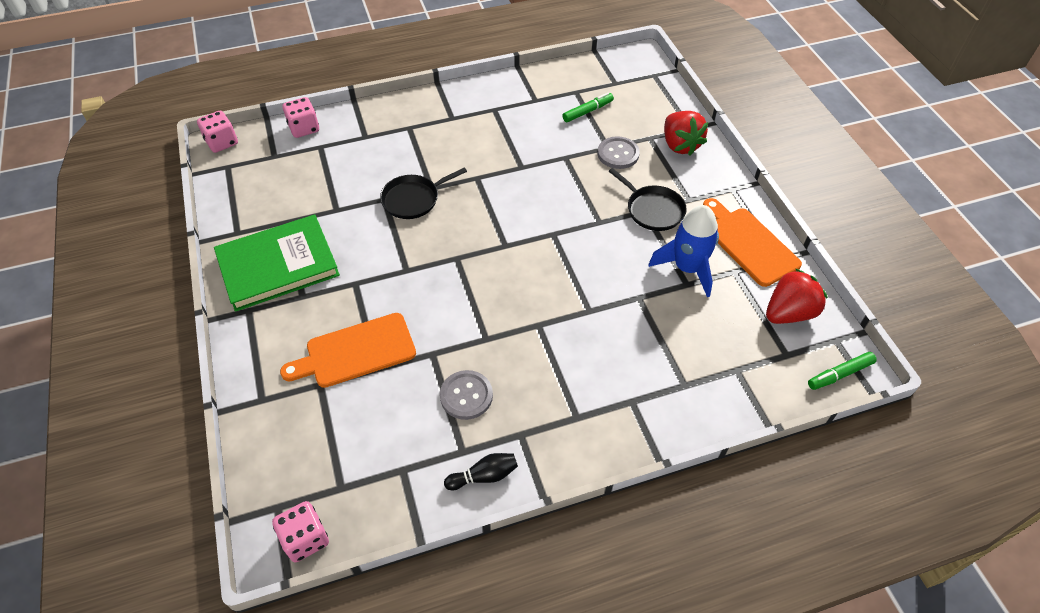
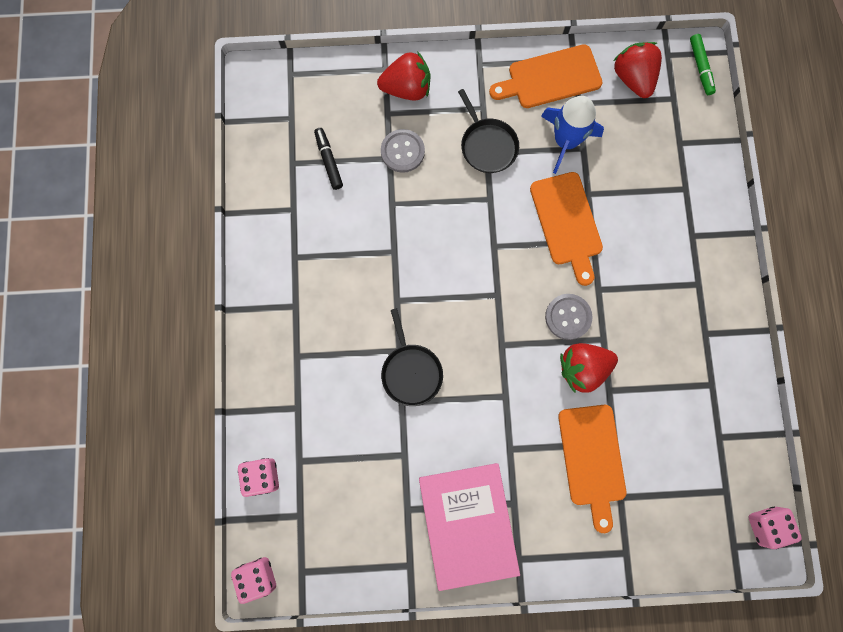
camera: 75 degrees left, 25 degrees up
(278, 265) = (468, 524): green book -> pink book
(449, 326) = (582, 368): none -> red strawberry
(466, 396) = (659, 369): grey button -> grey button (568, 317)
(484, 476) = (737, 372): black bowling pin -> none
(587, 111) = (329, 161): green marker -> black marker
(599, 285) = (567, 223): none -> orange cutting board
(652, 210) = (487, 145): black pan -> black pan turned 90 degrees clockwise

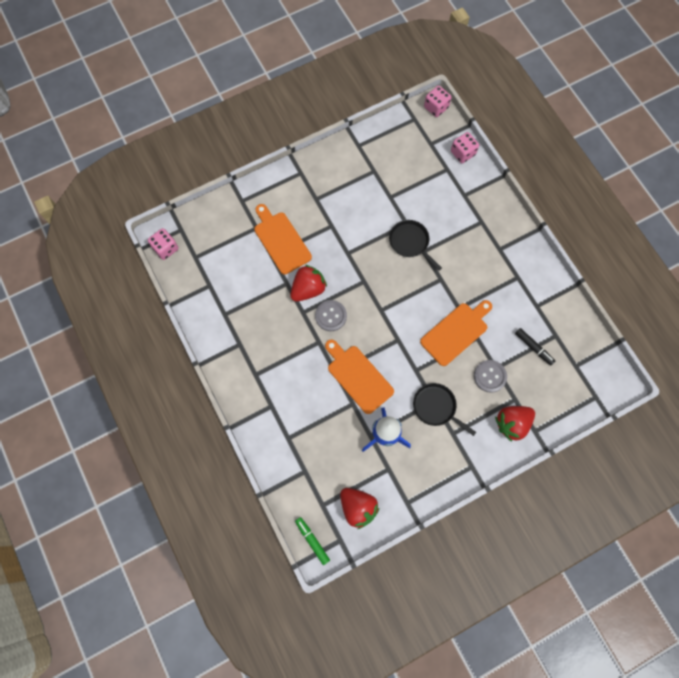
camera: 155 degrees right, 5 degrees down
(468, 524) = (337, 178): pink book -> none
(550, 78) = (417, 479): orange cutting board -> orange cutting board (456, 332)

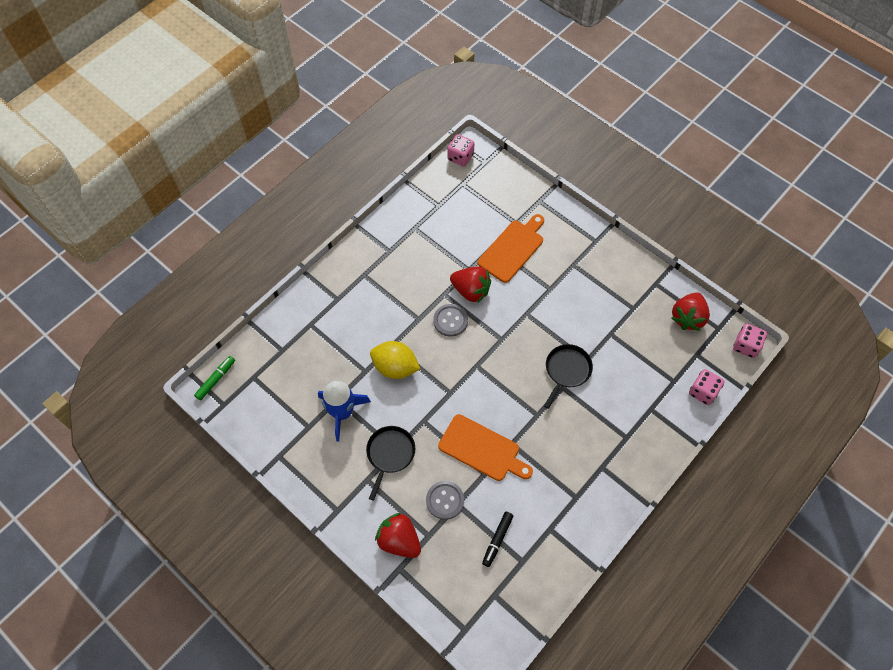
camera: 70 degrees right, 10 degrees down
(358, 377) = (395, 367): orange cutting board -> yellow lemon
(358, 507) = (260, 410): red strawberry -> red strawberry (687, 317)

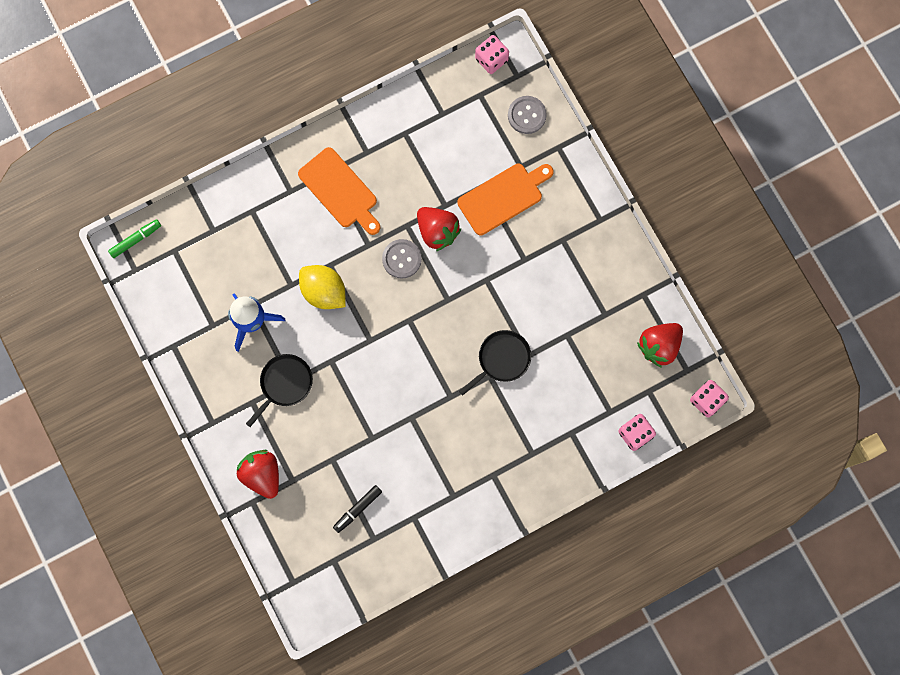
camera: 20 degrees right, 15 degrees up
(445, 500) = (321, 451): grey button -> grey button (526, 115)
(482, 449) = (379, 412): orange cutting board -> orange cutting board (340, 191)

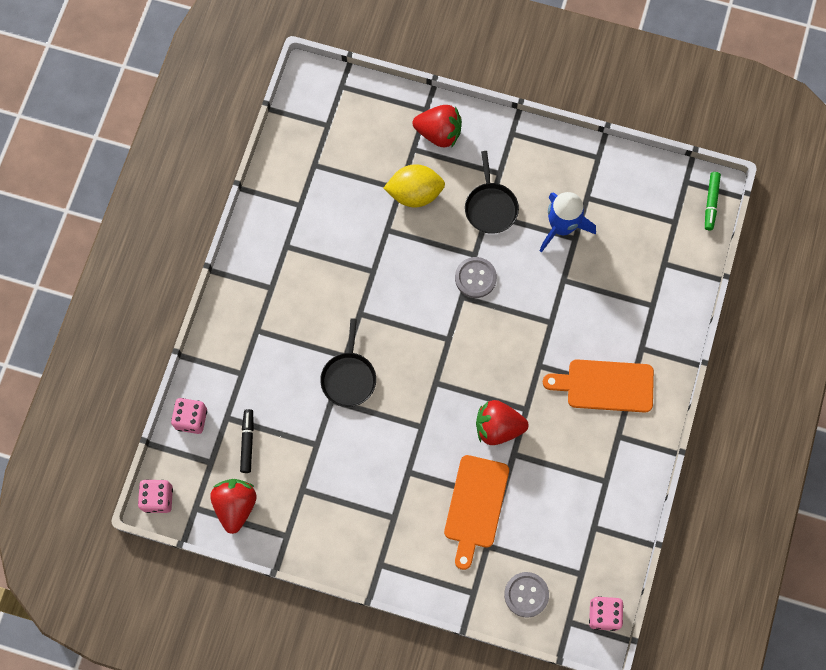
camera: 135 degrees right, 5 degrees down
(324, 292) = (534, 298): yellow lemon -> yellow lemon (415, 193)
(357, 509) = (346, 173): black marker -> black marker (247, 442)
(402, 259) = (502, 379): grey button -> grey button (475, 278)

